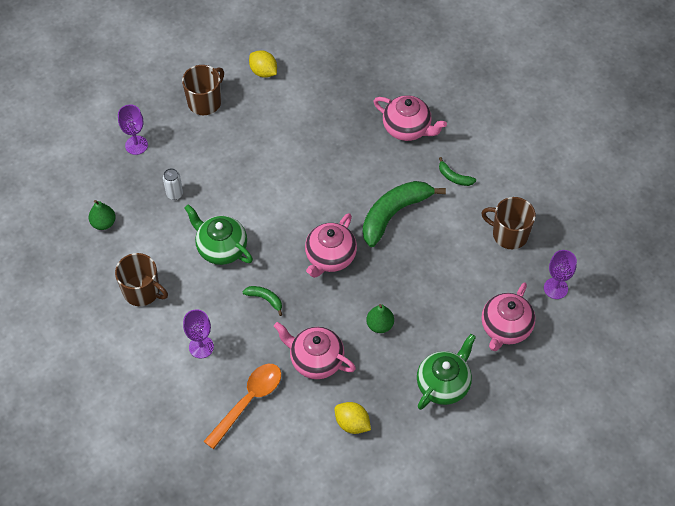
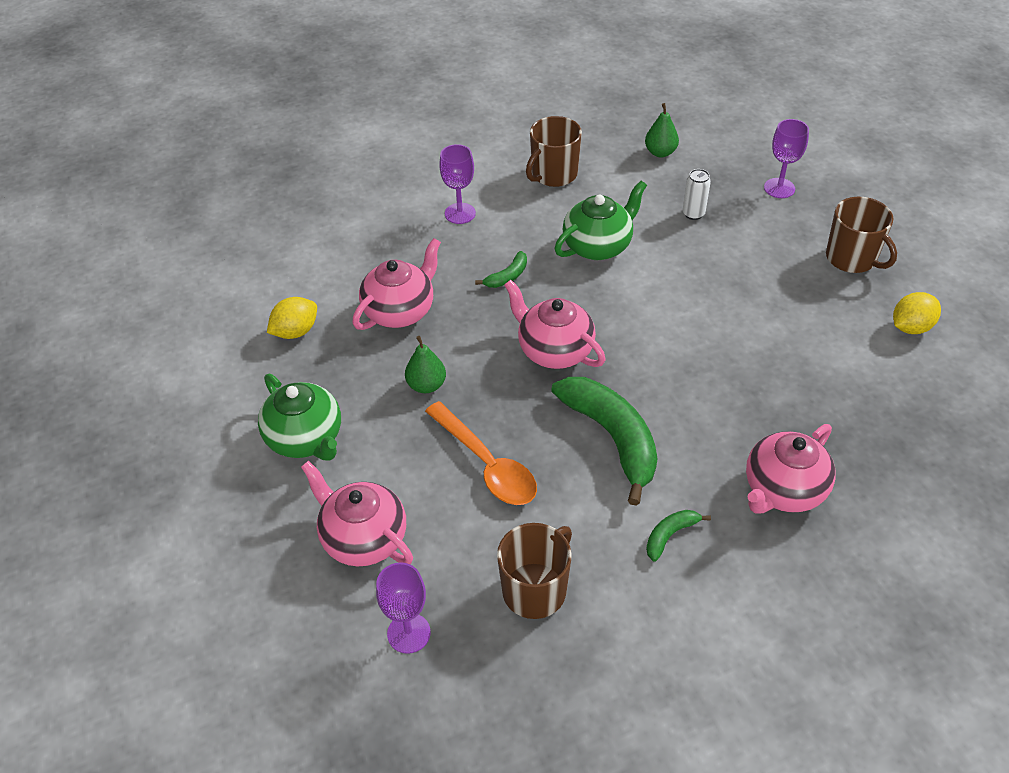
camera: 105 degrees right, 10 degrees down
(248, 401) = (370, 243): orange spoon -> orange spoon (486, 464)

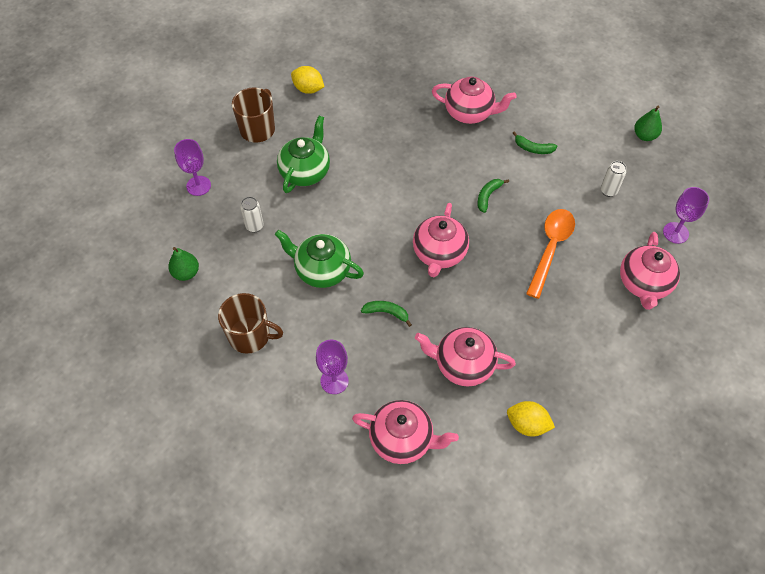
camera: 120 degrees left, 10 degrees up
(306, 439) = (606, 357): green teapot -> green teapot (305, 172)
(362, 237) = (402, 439): none -> pink teapot
(426, 385) = (516, 311): green pear -> green pear (644, 136)
(535, 589) = (608, 191): brown mug -> white can
(612, 438) = (488, 196): green banana -> green banana, size x0.45

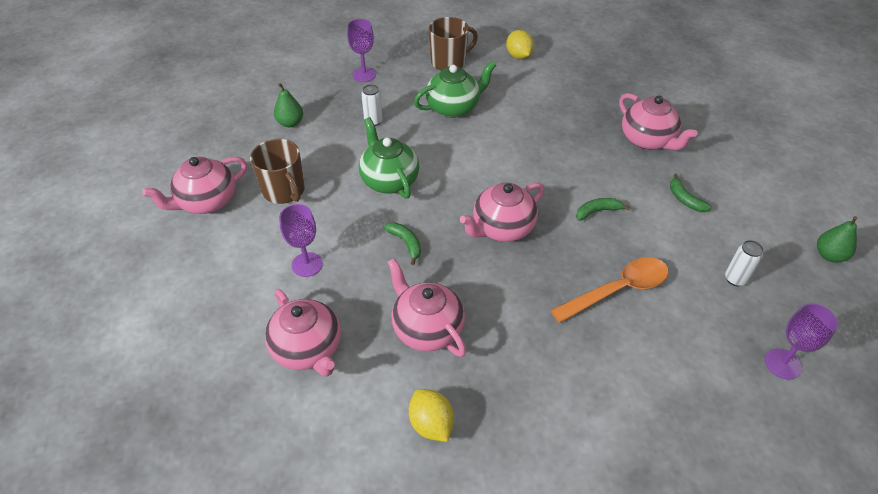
camera: 40 degrees right, 10 degrees down
(643, 284) = (693, 387): pink teapot -> pink teapot (207, 202)

